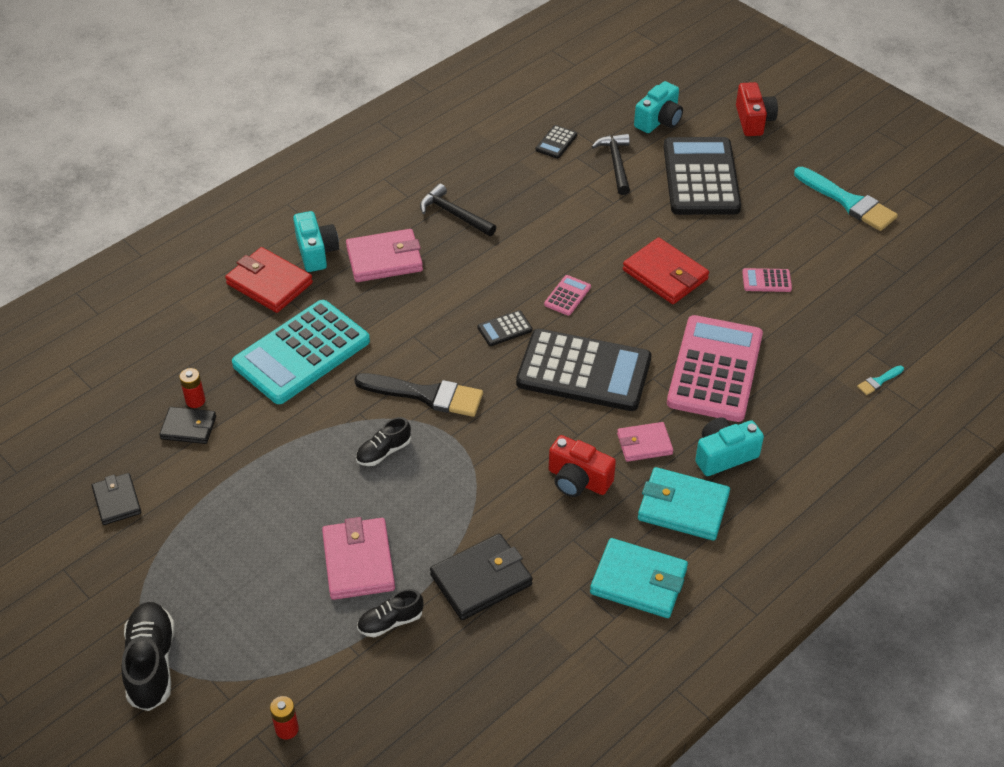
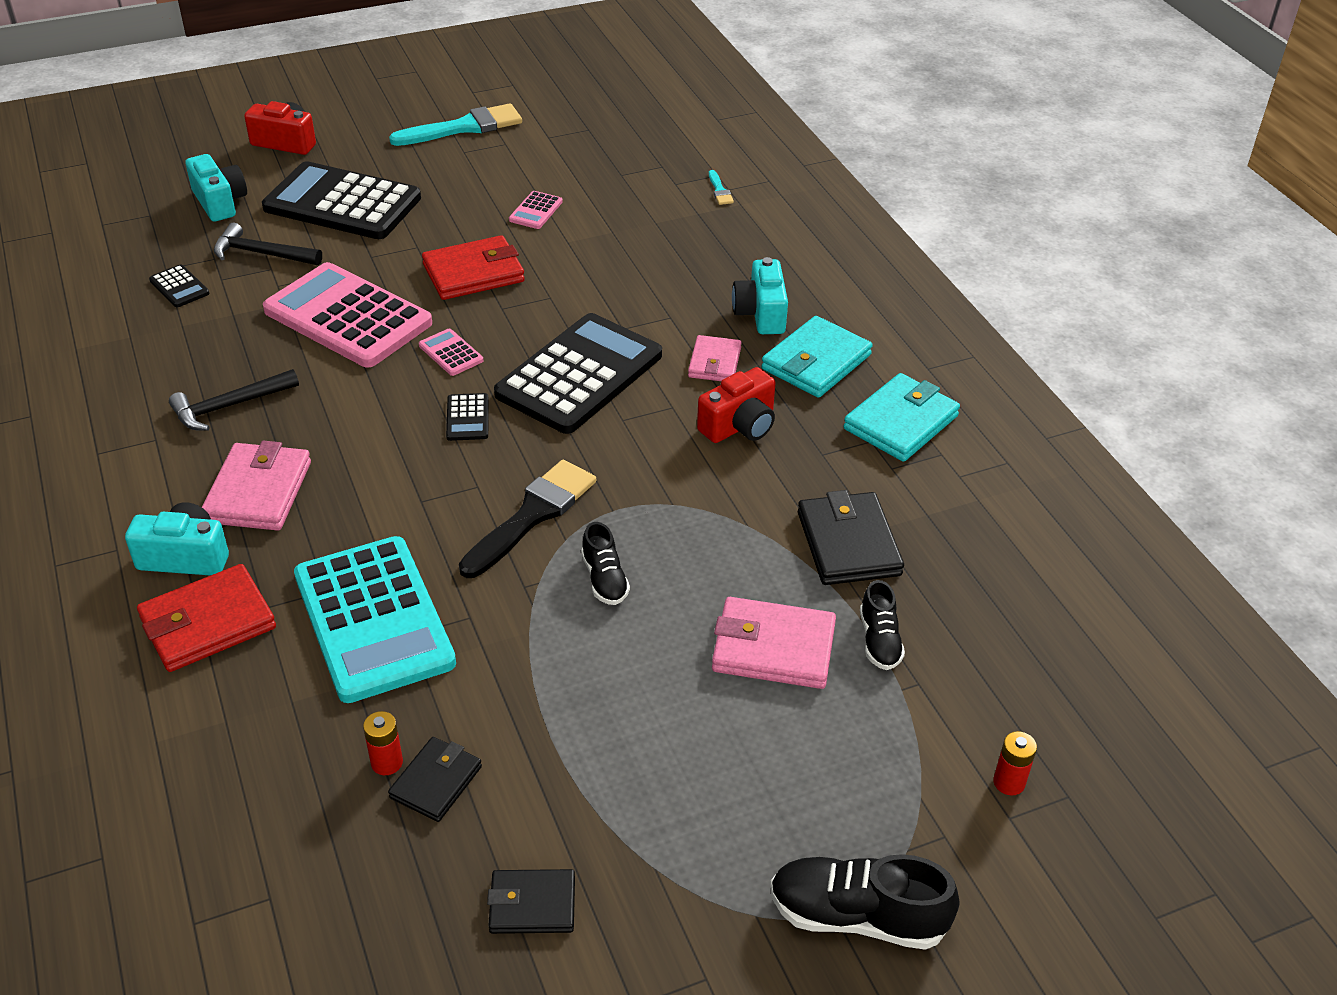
camera: 70 degrees left, 5 degrees down
(714, 369) = (638, 283): pink calculator -> pink calculator (347, 317)

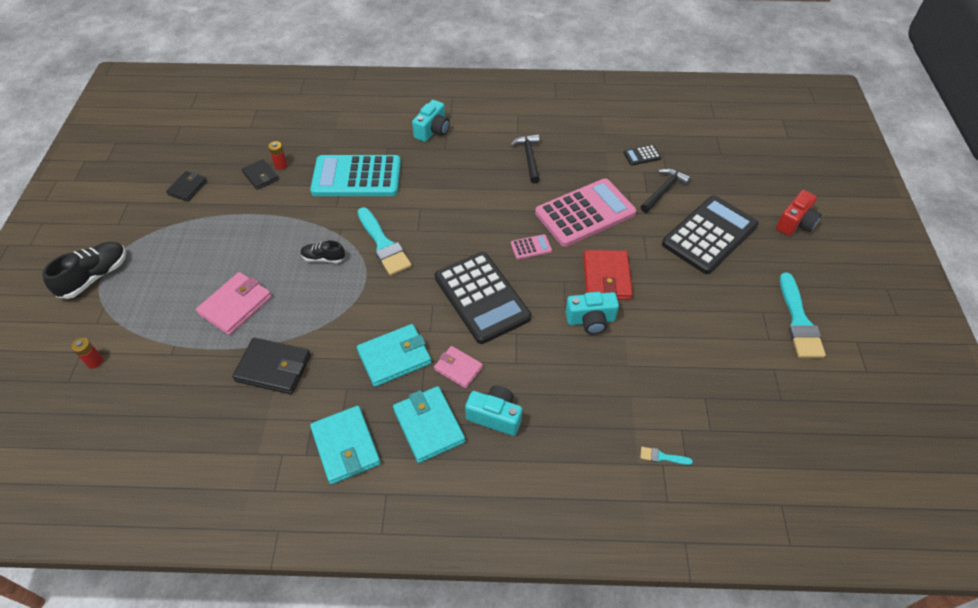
camera: 115 degrees right, 10 degrees up
(208, 623) = (389, 131): red wallet -> none
(220, 202) = (726, 183): turquoise camera -> turquoise camera (590, 320)
(258, 492) = (460, 157): pink wallet -> none
(467, 418) = (471, 240): black calculator -> none
(532, 515) = (383, 244): black brush -> turquoise brush
(536, 211) = (669, 330): pink calculator -> none
(739, 426) = (394, 357): red camera -> turquoise wallet
(879, 640) = (206, 350): black shoe -> none

